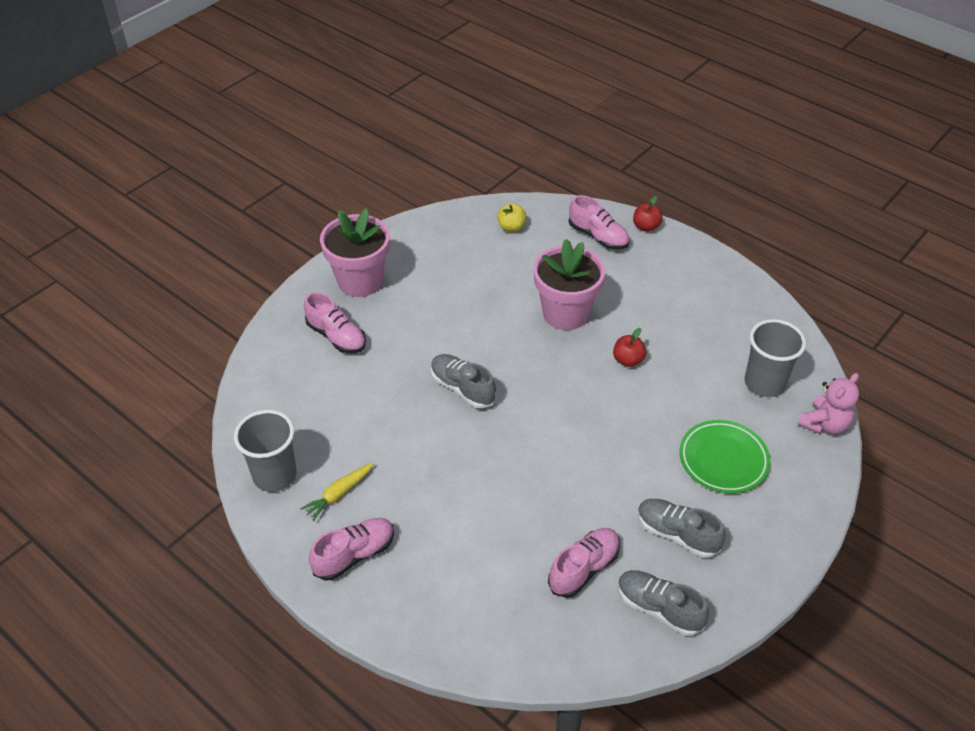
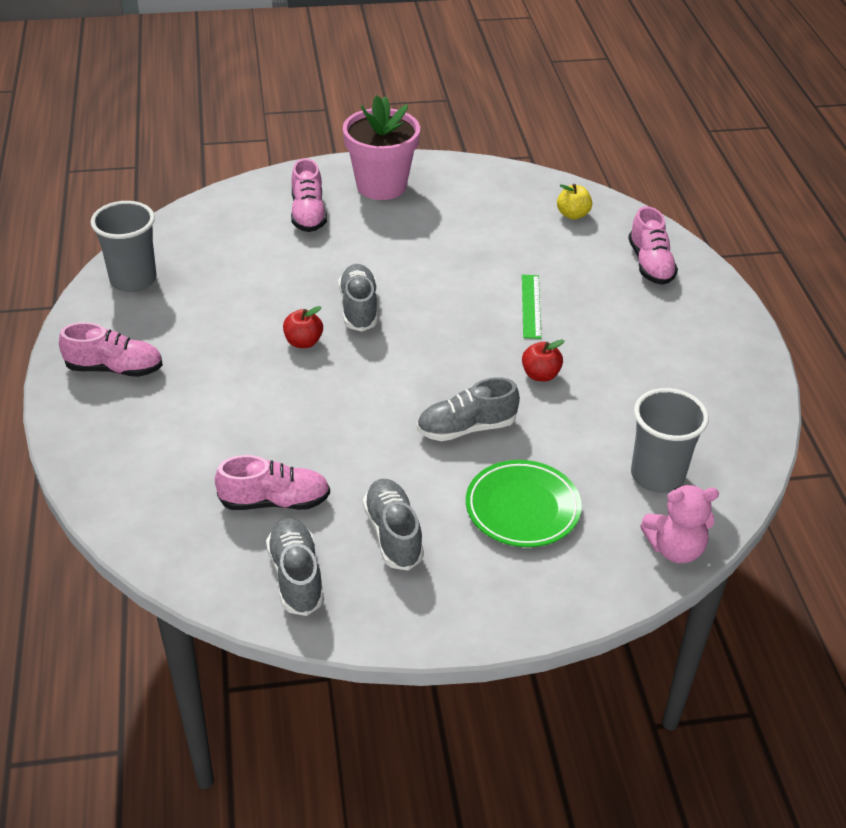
camera: 40 degrees right, 5 degrees down
(338, 494) = (160, 321): yellow carrot -> none
(565, 313) = (531, 306): pink flower pot -> green ruler
(630, 429) = (466, 428): none -> grey shoe
(646, 227) = (713, 282): red apple -> red apple (303, 342)

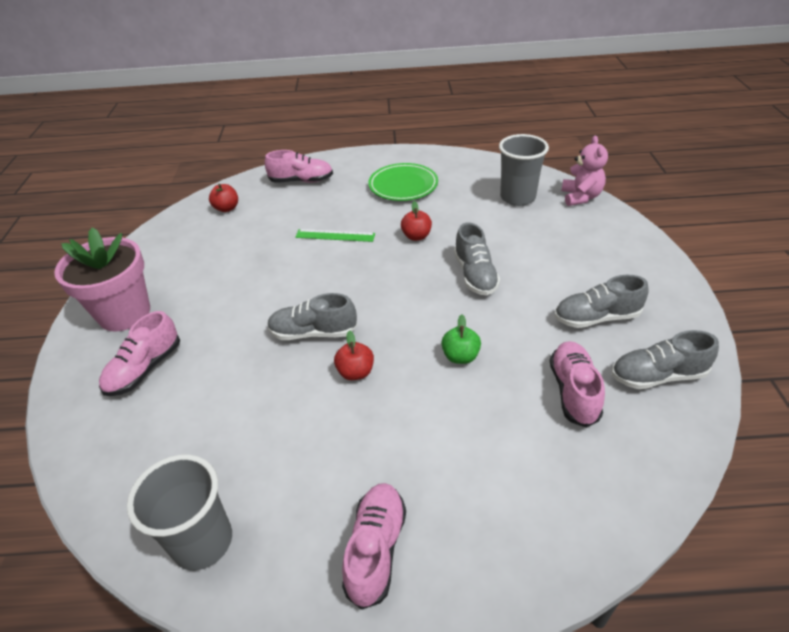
camera: 80 degrees left, 0 degrees up
(308, 214) = (144, 369): pink shoe -> pink shoe turned 120 degrees clockwise
(326, 415) = (460, 356): none -> green apple
(522, 508) = (556, 253): green plate -> green plate (403, 186)
(573, 215) = (226, 208): yellow apple -> red apple

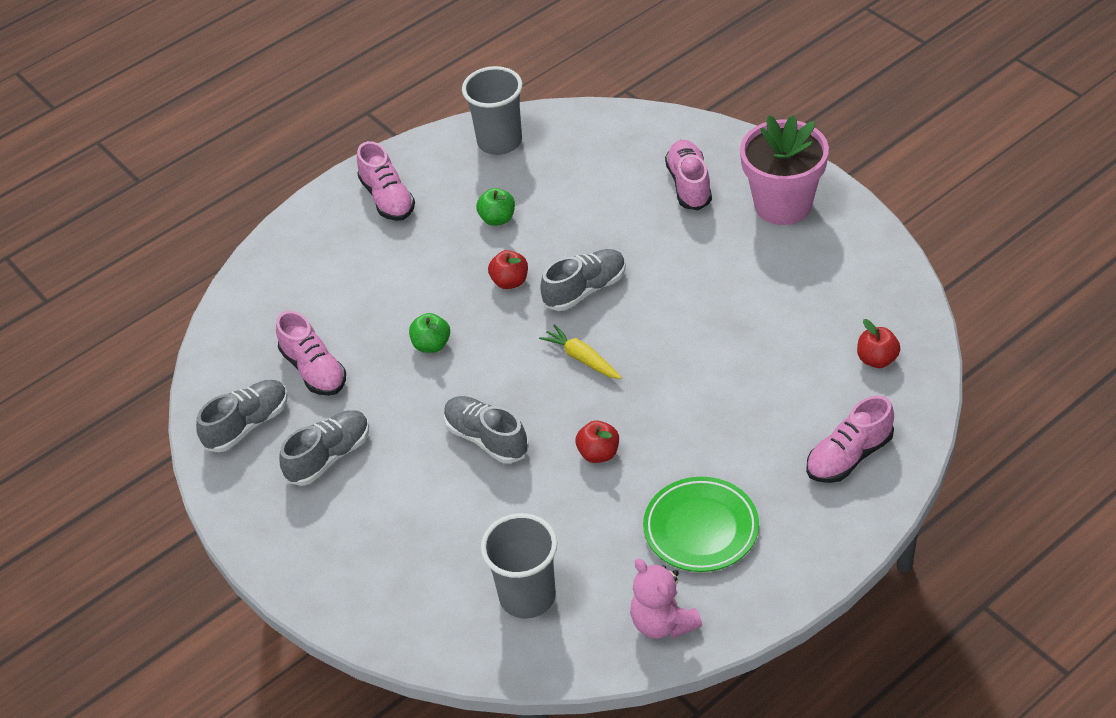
camera: 145 degrees right, 5 degrees up
(304, 440) = (497, 219): none -> green apple
(335, 235) = (694, 399): green ruler -> none
(368, 289) = (582, 358): none -> yellow carrot
(580, 197) = (442, 648): pink teddy bear -> pink teddy bear (663, 623)

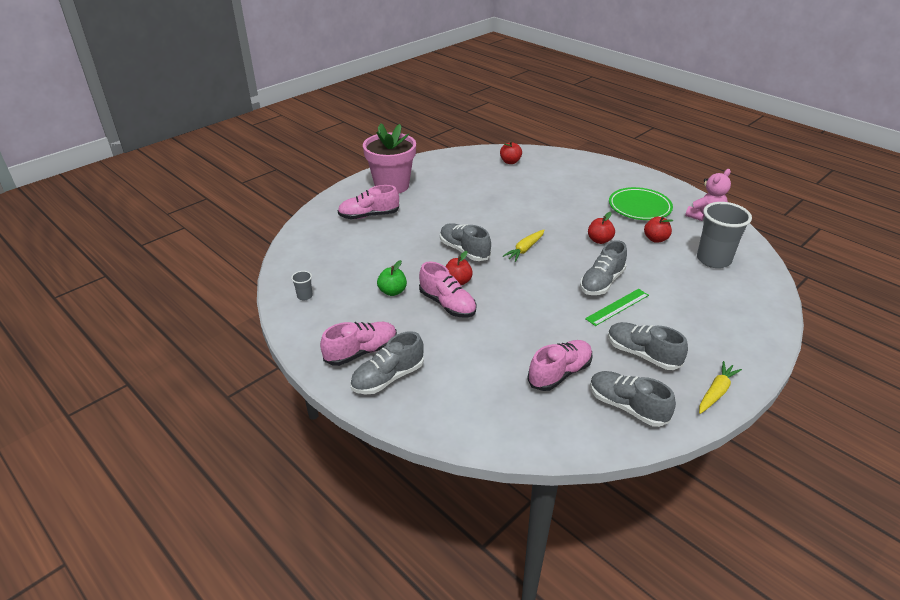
camera: 100 degrees left, 10 degrees down
(248, 517) = (716, 392): none -> yellow carrot
(340, 222) = (388, 378): none -> grey shoe
(428, 447) = (617, 307): none -> green ruler
(431, 345) = (523, 313): green apple -> none
(499, 142) = (305, 296): grey cup -> grey cup, size x0.42
(596, 530) = (655, 239): none -> red apple
(848, 456) = (576, 169): pink shoe -> pink shoe (447, 304)

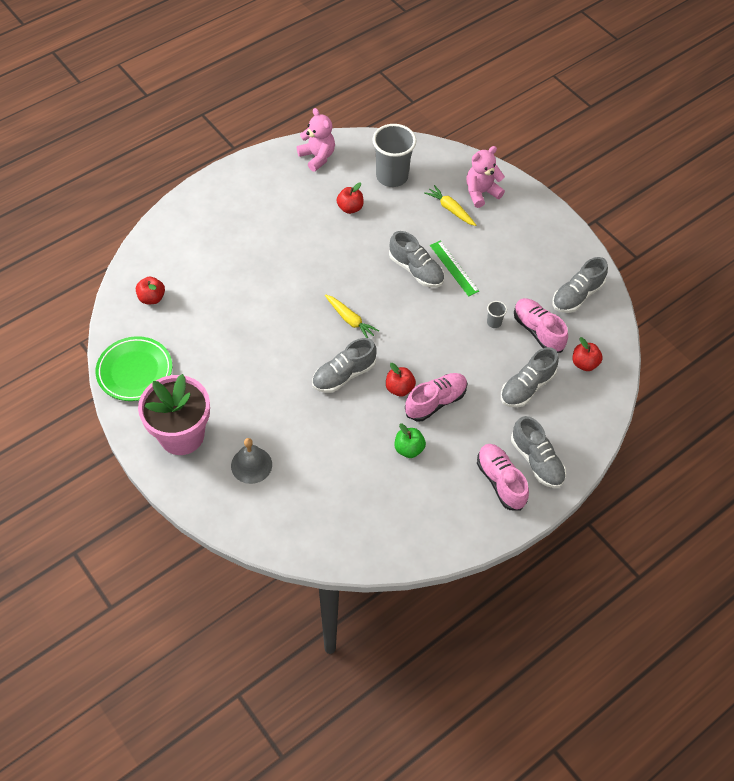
camera: 85 degrees left, 20 degrees up
(305, 296) = (407, 534): grey cup -> grey cup (494, 322)
(369, 216) = (251, 465): pink shoe -> grey bell
(599, 240) = (344, 253): red apple -> red apple (584, 363)
(639, 207) = (288, 203): green plate -> green plate (135, 371)
(642, 354) = (518, 268): grey shoe -> grey shoe (527, 387)
(716, 392) = (563, 235): yellow carrot -> yellow carrot (450, 209)
(736, 321) = (481, 193): none -> pink teddy bear

